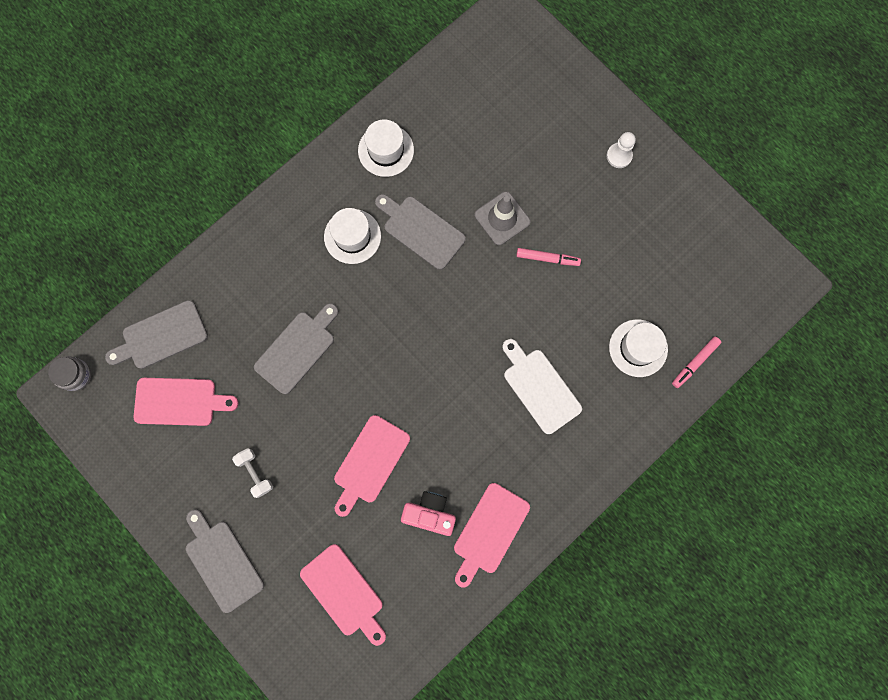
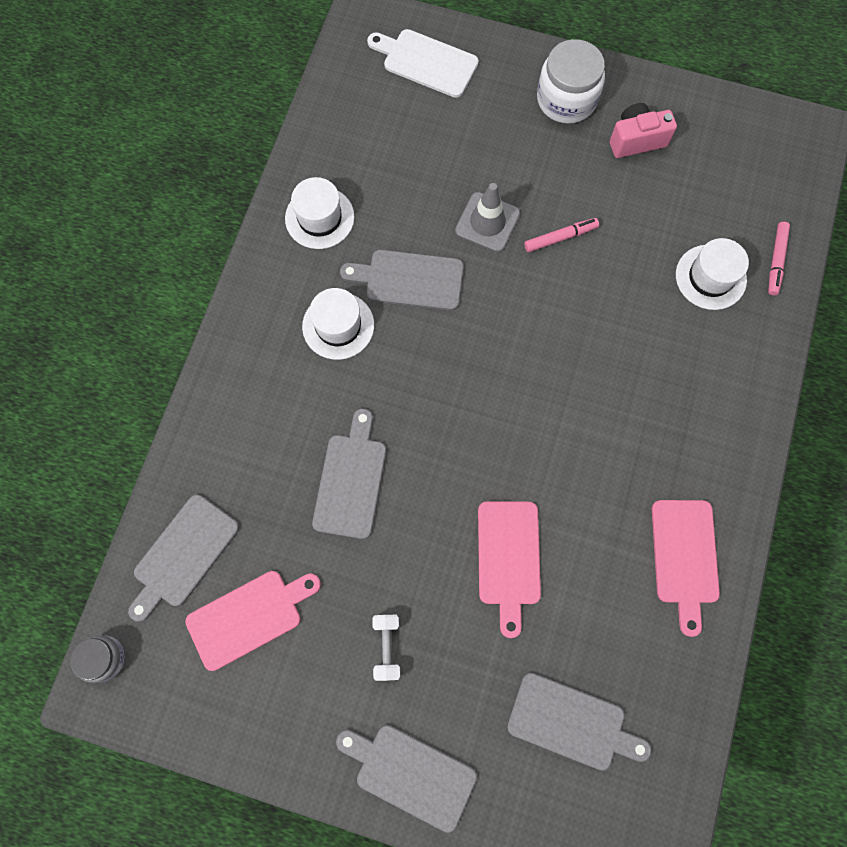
camera: 30 degrees left, 5 degrees down
(255, 473) = (386, 647): white dumbbell -> white dumbbell turned 60 degrees clockwise
(344, 593) = (571, 723): pink cutting board -> grey cutting board
(430, 513) = (609, 575): pink camera -> pink camera (636, 140)
(539, 388) = (638, 373): white cutting board -> white cutting board (426, 62)
(619, 156) = (566, 99): white pawn -> white jar

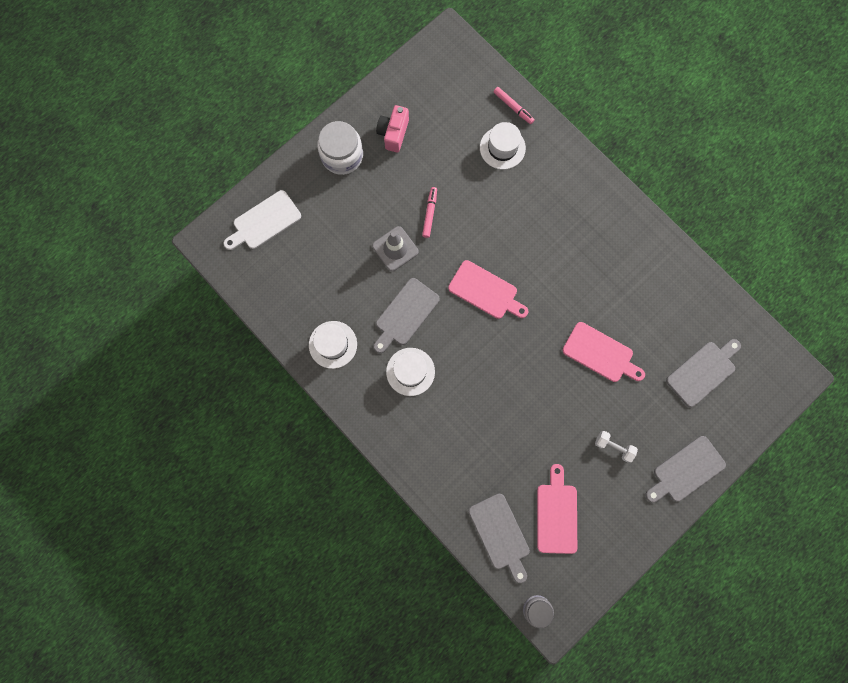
camera: 60 degrees left, 5 degrees up
(351, 480) = (509, 415): grey cutting board -> none
(684, 557) = (649, 261): pink cutting board -> pink cutting board (485, 291)

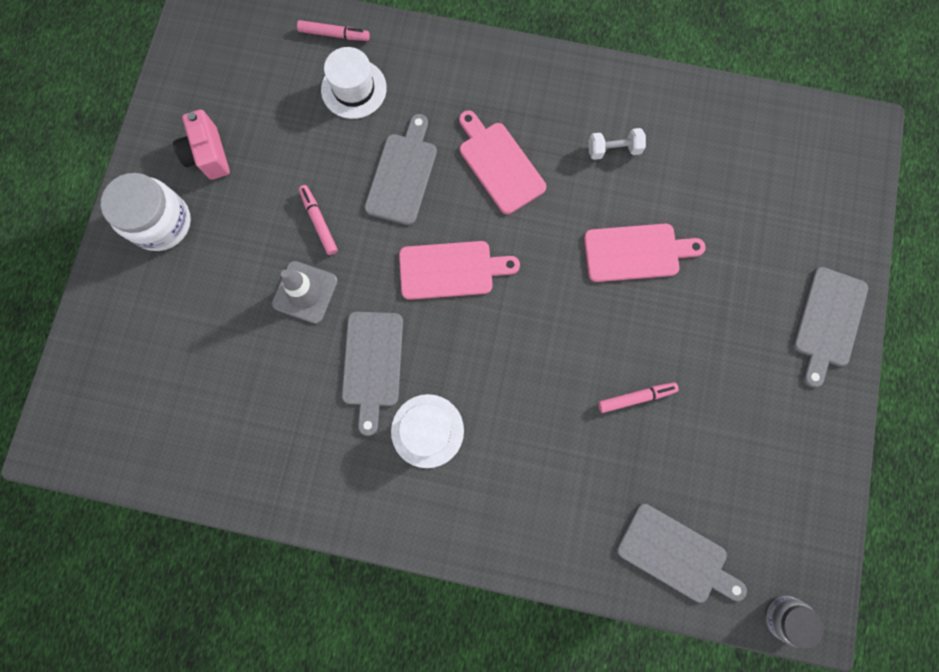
camera: 35 degrees left, 0 degrees up
(264, 222) = (113, 369): white cutting board -> none
(333, 344) = (306, 465): white hat -> none
(540, 435) = (636, 397): none -> pink marker
(556, 514) = (723, 480): pink cutting board -> pink cutting board (499, 164)
(613, 447) = (728, 351): white dumbbell -> white dumbbell (613, 150)
(703, 372) = (763, 195): grey cutting board -> grey cutting board (402, 175)

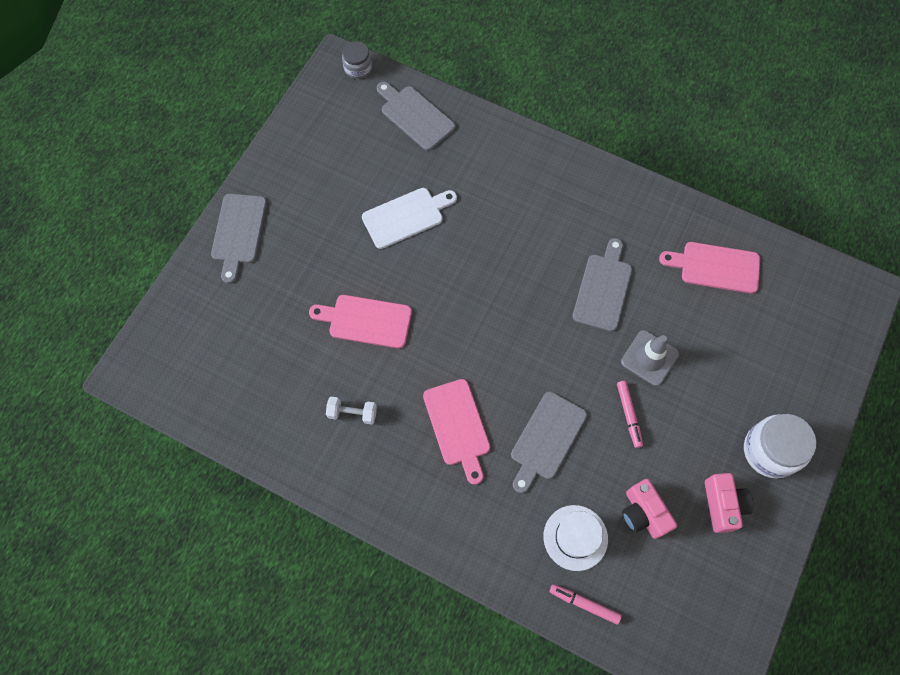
camera: 165 degrees left, 10 degrees down
(289, 127) = (643, 513): none -> pink camera
(427, 430) = (570, 232): white hat -> none
(451, 270) = (523, 345): pink cutting board -> pink cutting board (715, 267)
(636, 397) = (406, 216): pink marker -> white cutting board
(827, 321) = (238, 232): grey cutting board -> grey cutting board turned 150 degrees clockwise

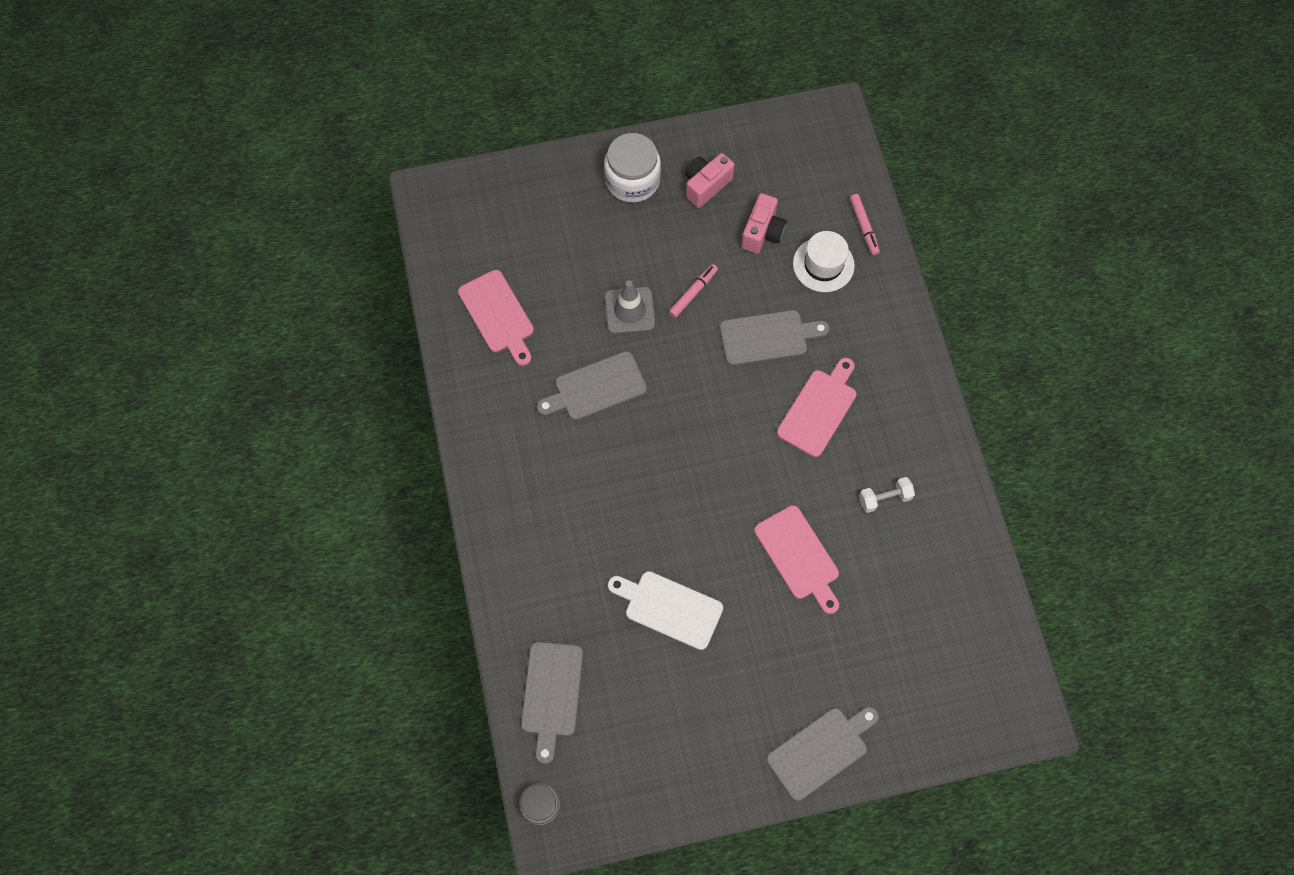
camera: 130 degrees left, 0 degrees up
(352, 413) = (884, 498): white dumbbell -> white dumbbell turned 75 degrees counterclockwise

